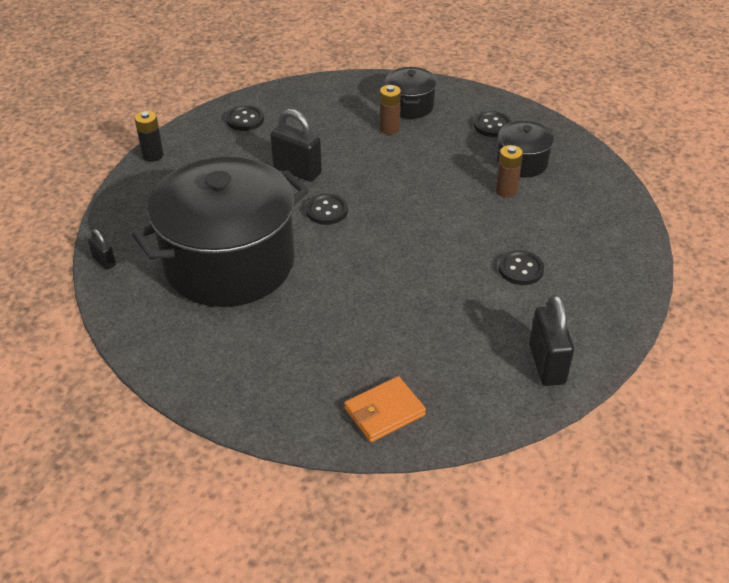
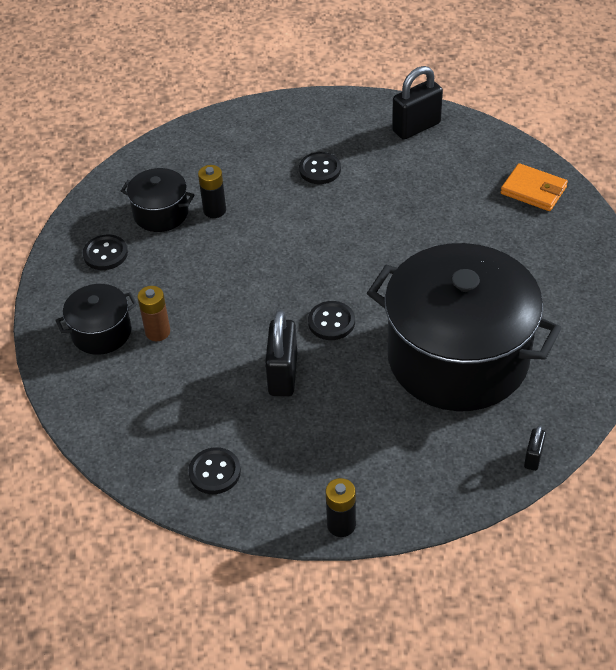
camera: 115 degrees left, 5 degrees up
(506, 191) = (214, 210): brown battery -> black battery

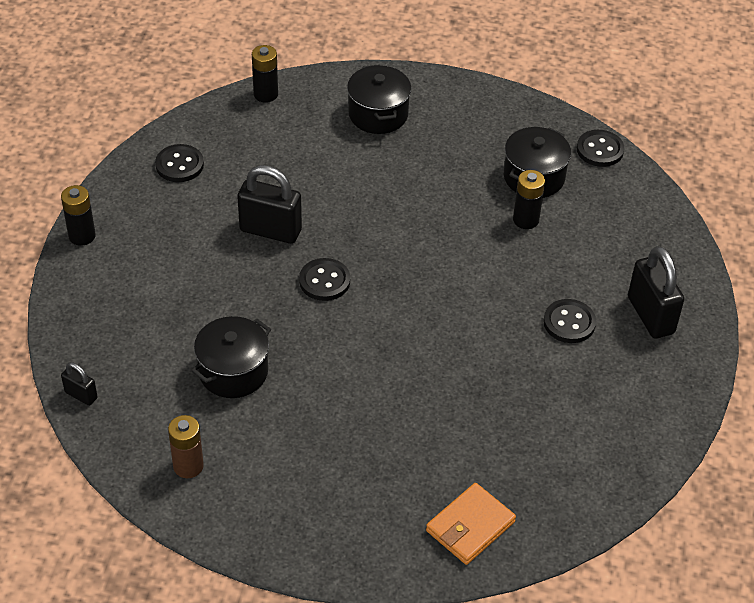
camera: 100 degrees right, 0 degrees up
(89, 428) = (265, 94): none -> black battery
(105, 254) = (485, 129): black button -> black button (600, 150)
(157, 332) = (363, 152): brown battery -> brown battery (188, 466)
(416, 127) = (627, 437): black padlock -> black padlock (650, 315)
(458, 357) = (233, 371): black pot -> black pot, size x0.44

